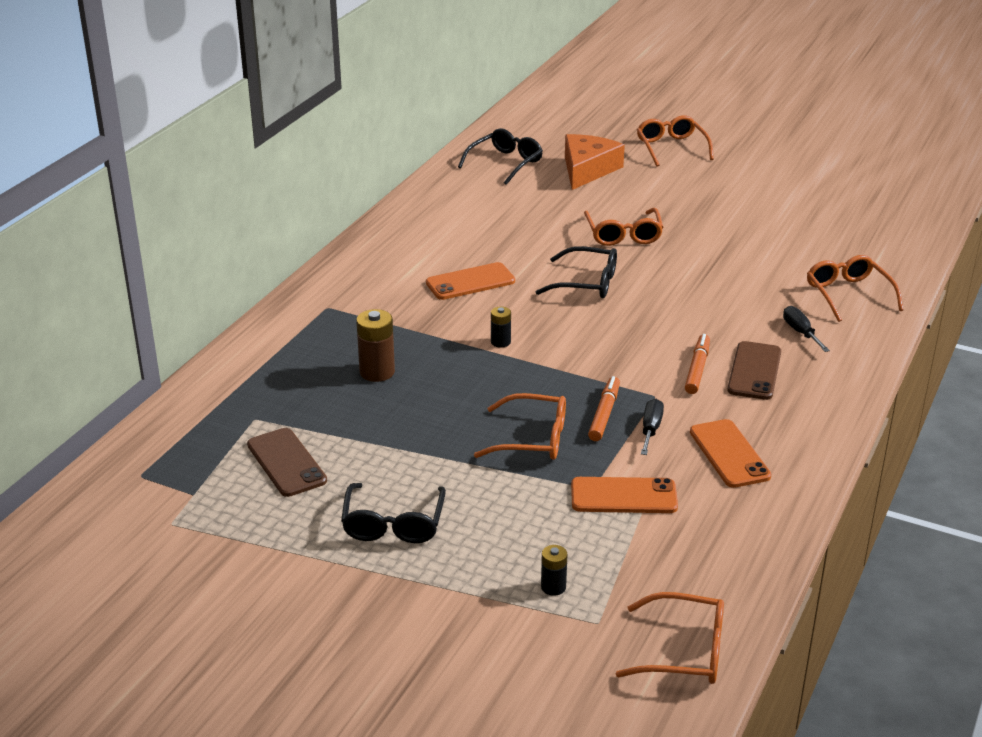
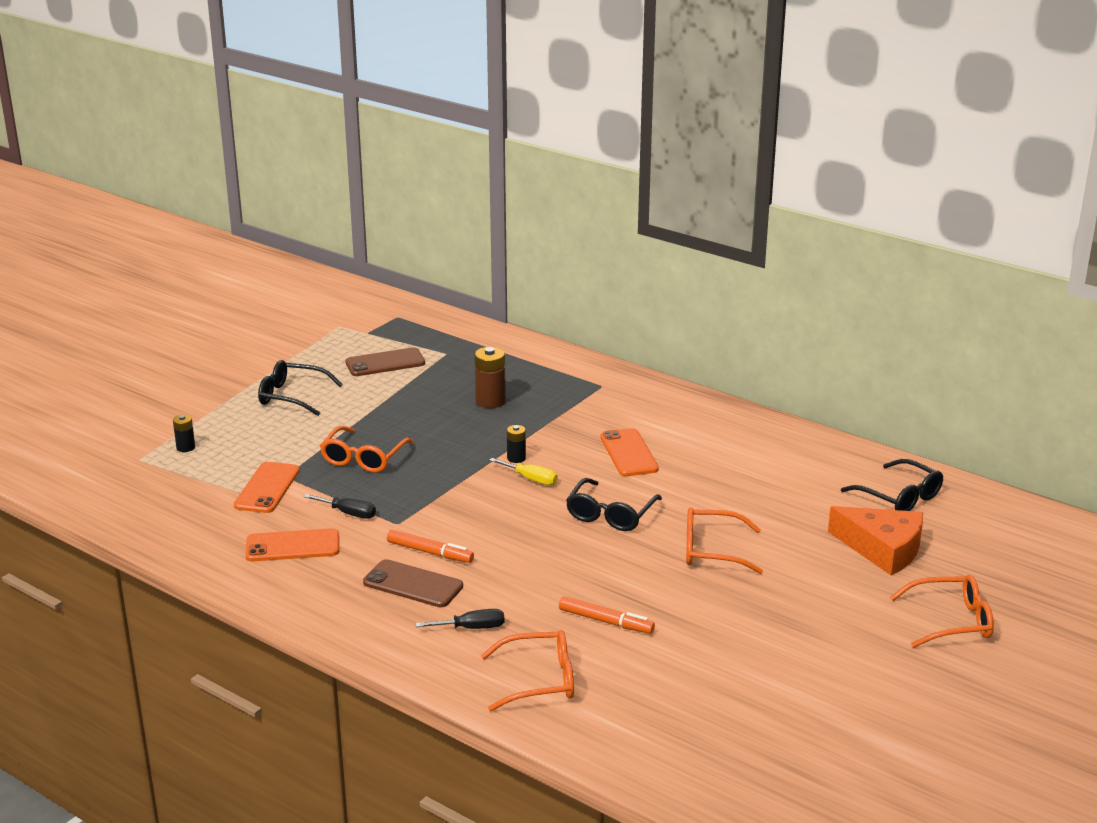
camera: 100 degrees right, 5 degrees down
(539, 329) = (531, 479): none -> yellow screwdriver
(604, 414) = (382, 494): orange marker -> orange marker (606, 621)
(683, 651) = (87, 487): orange glasses -> none

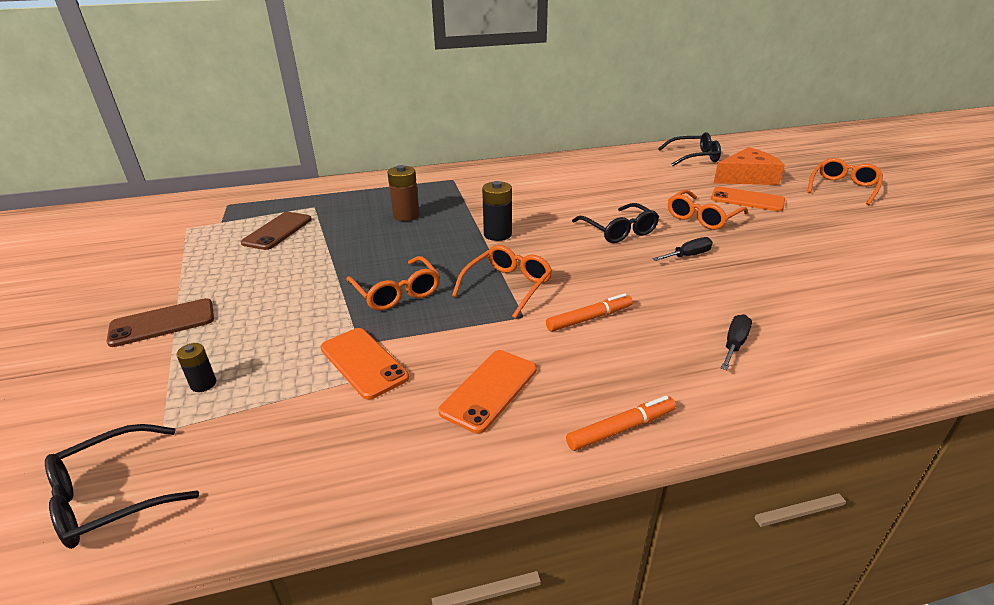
camera: 50 degrees left, 5 degrees up
(292, 396) = (240, 287): black glasses -> black glasses (113, 496)
(348, 513) = (474, 334): black screwdriver -> black screwdriver (688, 256)
(413, 584) = (633, 347): brown phone -> brown phone (162, 323)
(516, 458) = (497, 234): black battery -> black battery, size x1.71
(531, 479) = (534, 239): yellow screwdriver -> none
(538, 680) = (844, 343): orange glasses -> orange glasses (507, 286)
(606, 621) = (768, 283): orange marker -> orange marker (621, 429)
(628, 453) = (548, 200): orange phone -> orange phone (747, 200)

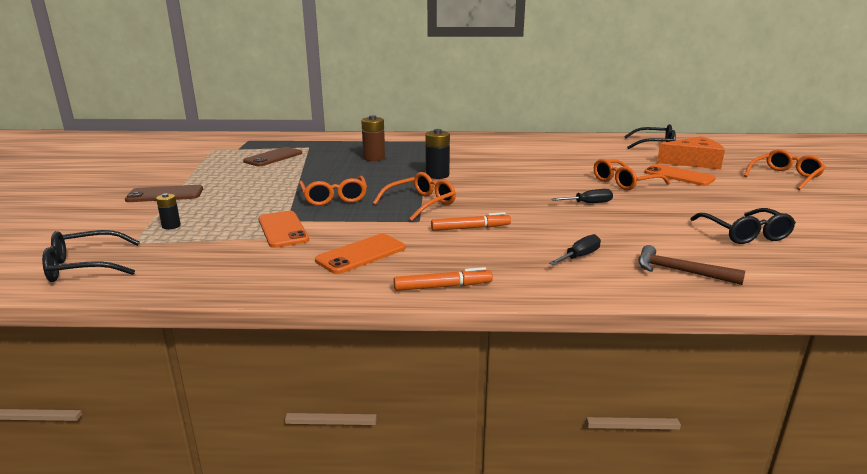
camera: 15 degrees right, 10 degrees down
(618, 231) = (540, 183): black glasses -> black glasses (744, 233)
(846, 348) = (680, 271): none -> brown hammer

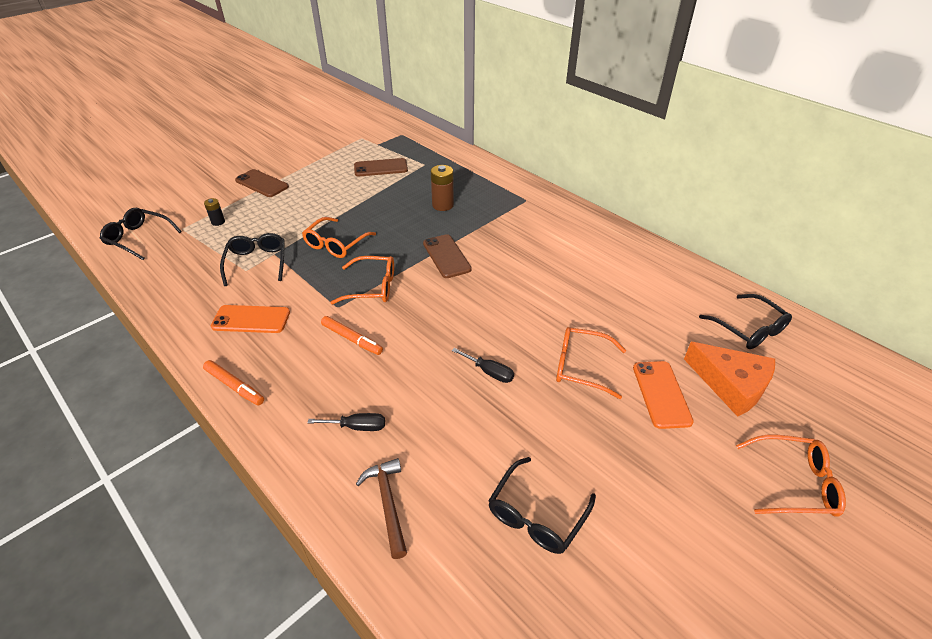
camera: 45 degrees right, 20 degrees up
(283, 229) = (257, 263): orange phone -> black glasses
(437, 175) = (446, 256): black battery -> brown phone

